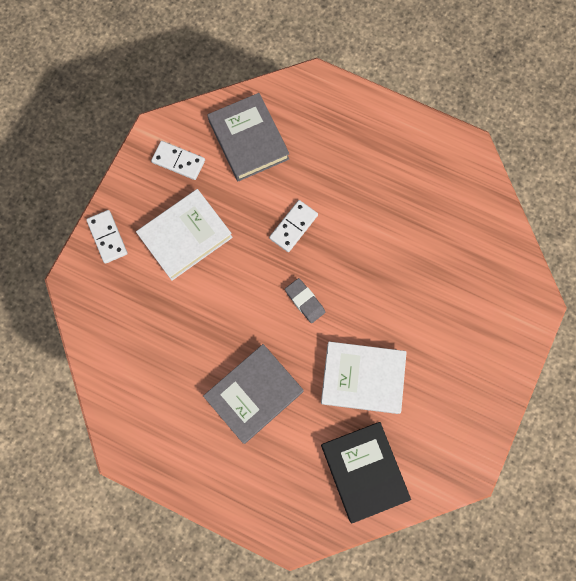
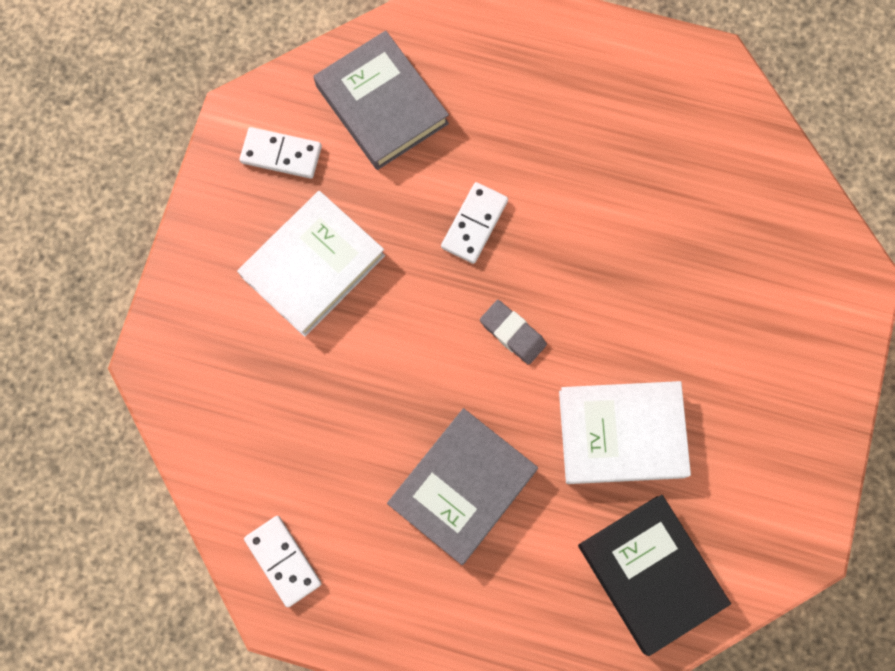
camera: 10 degrees left, 0 degrees up
(107, 237) = (194, 288): white domino -> white domino (283, 561)

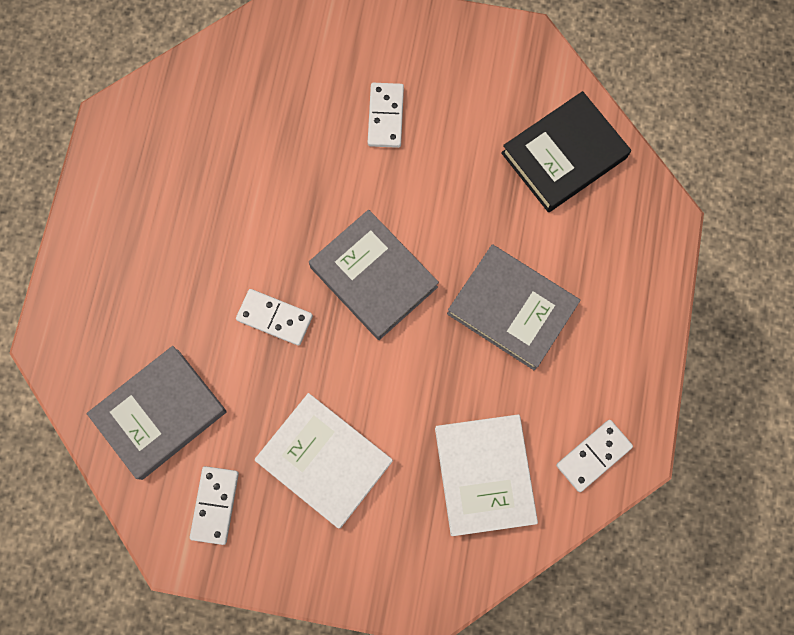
camera: 95 degrees left, 0 degrees up
(512, 333) = (373, 277): grey eraser -> grey book
(621, 434) = (452, 183): white book -> white book (484, 475)
(709, 363) = (386, 116): none -> white domino

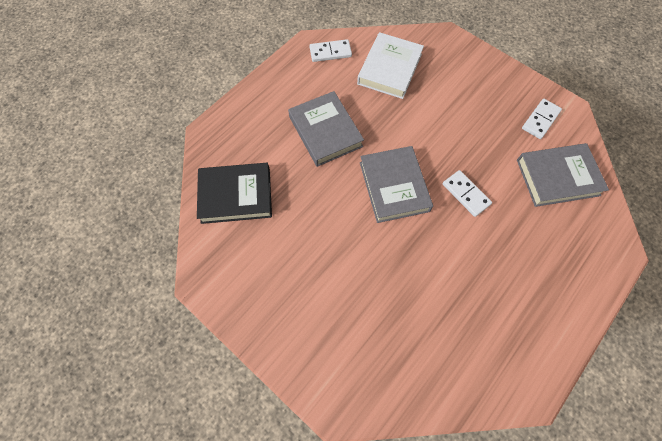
camera: 150 degrees left, 10 degrees down
(324, 461) = (470, 112): white book -> none
(386, 116) = (329, 281): white domino -> none

